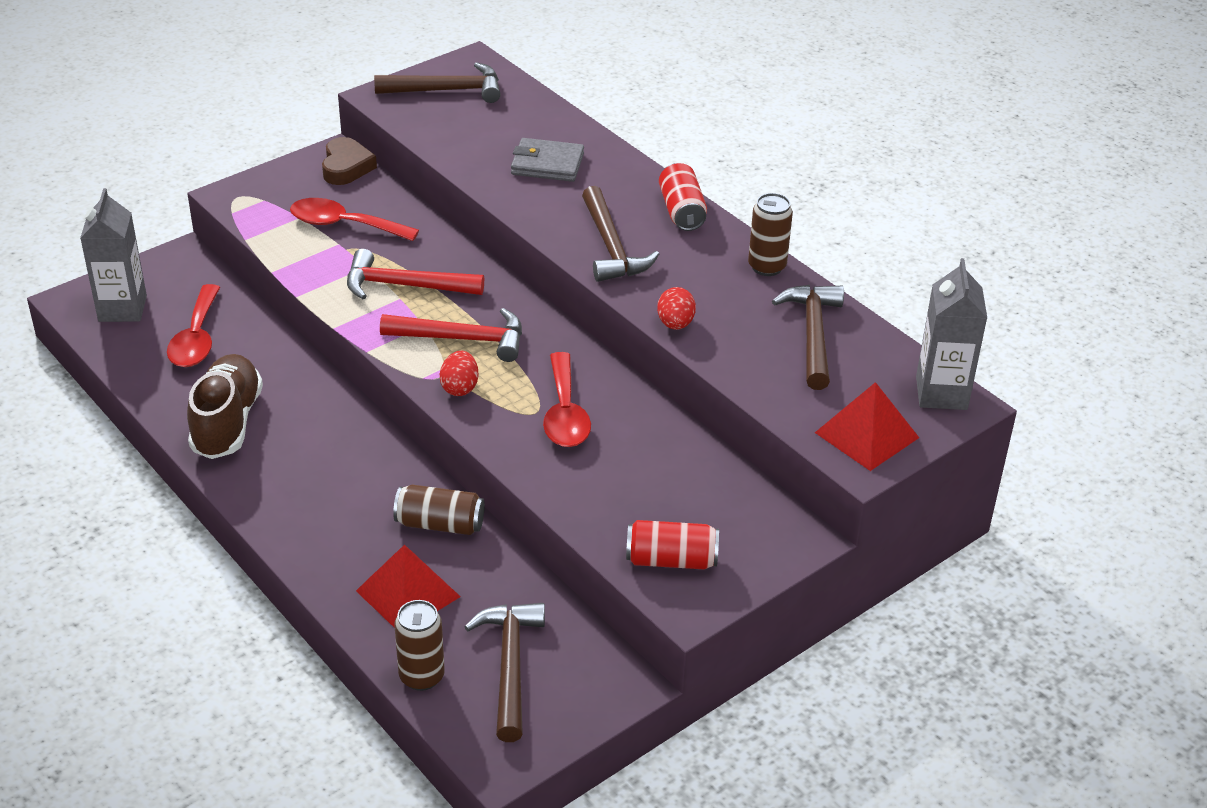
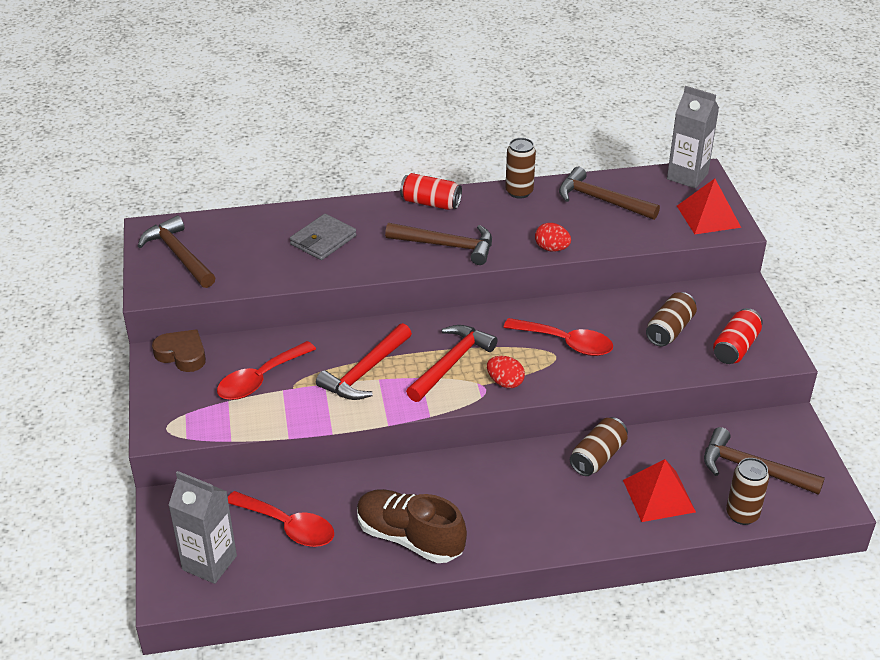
camera: 60 degrees left, 0 degrees up
(446, 90) = (179, 255): brown hammer -> brown hammer turned 60 degrees counterclockwise
(659, 492) = (669, 330): none -> brown can

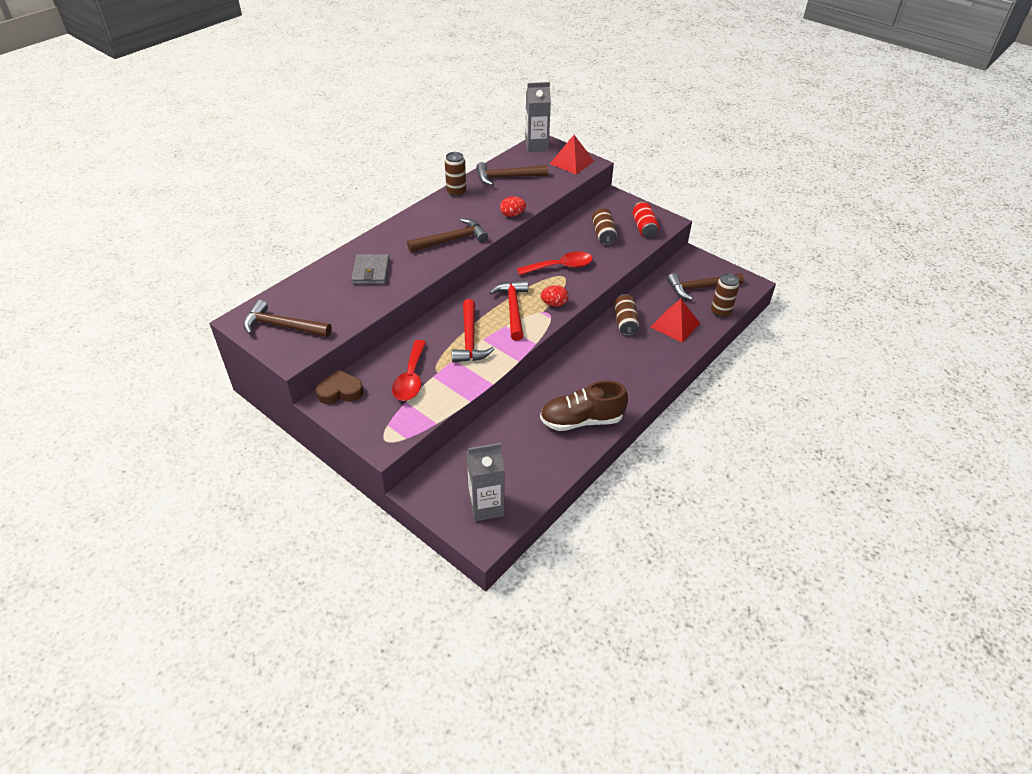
camera: 40 degrees left, 5 degrees up
(288, 526) = (508, 456): red spoon -> none
(430, 203) = (412, 220): red can -> none

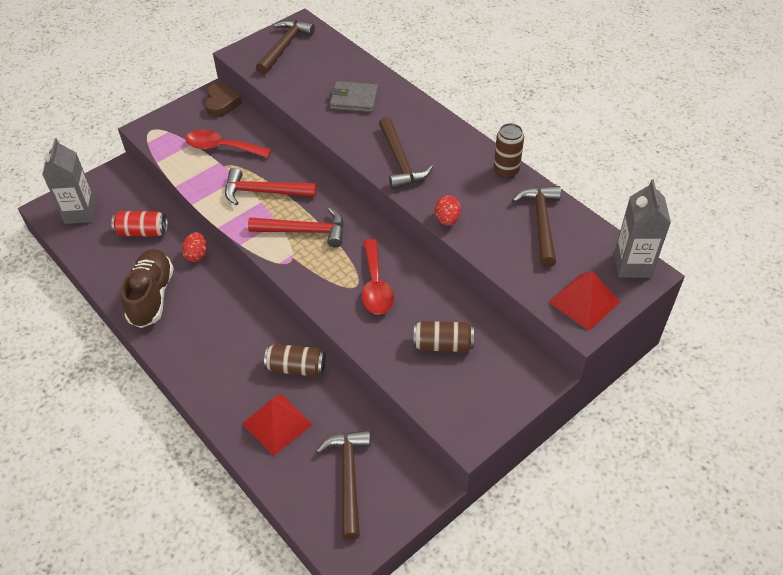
camera: 100 degrees right, 5 degrees up
(554, 304) = (304, 269): red egg -> red egg (197, 255)
(644, 227) = (454, 399): red can -> red can (142, 232)
(720, 312) = (289, 489): brown can -> none

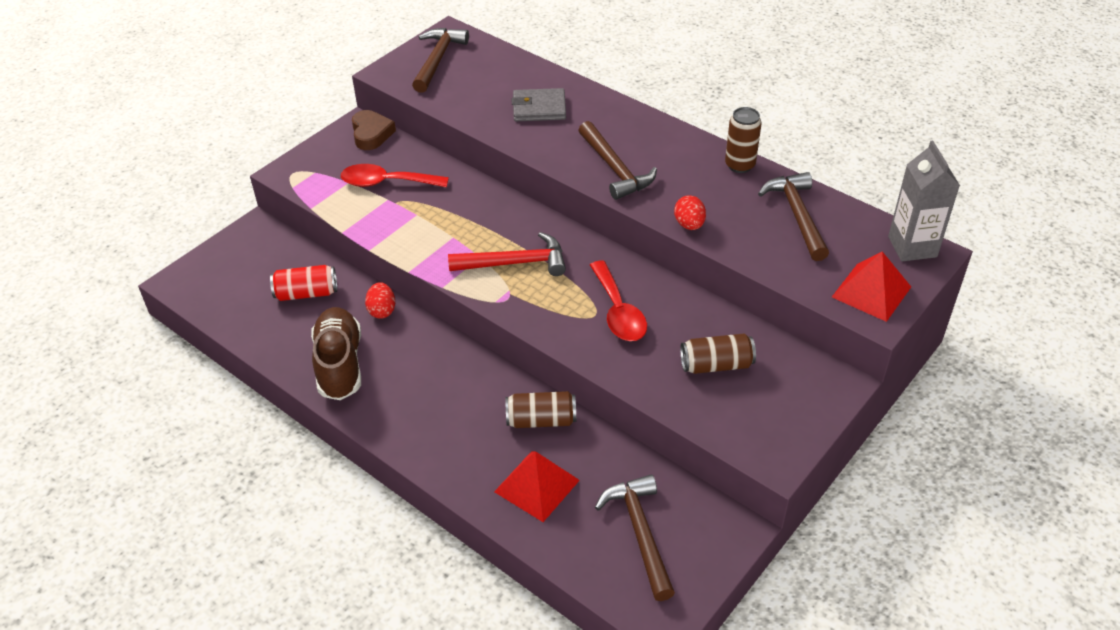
camera: 10 degrees left, 5 degrees down
(80, 213) = (221, 281): grey carton -> none
(264, 192) = (453, 226): red hammer -> none

